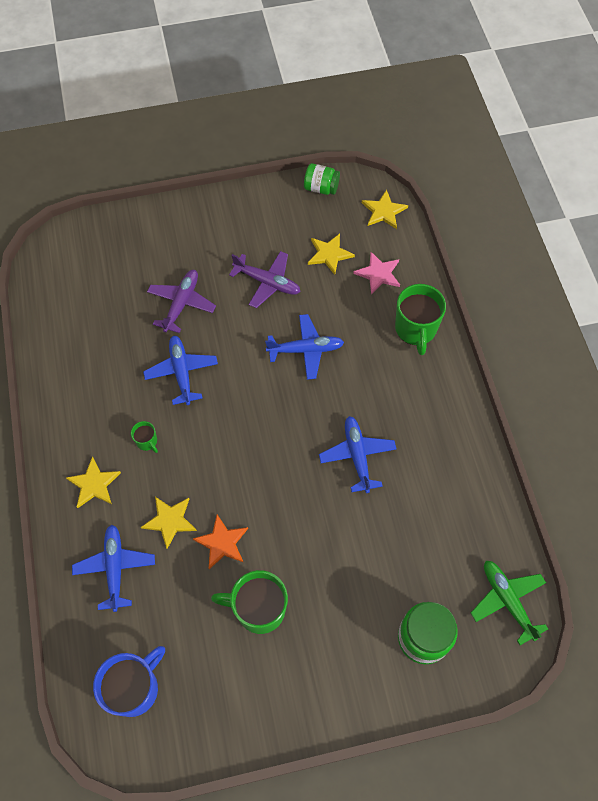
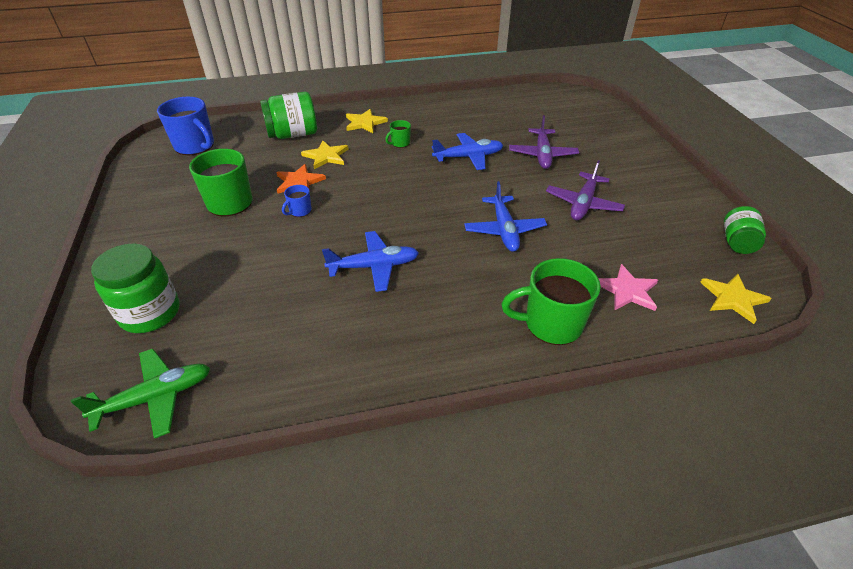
camera: 90 degrees right, 20 degrees down
(115, 568) = (293, 134): blue plane -> green jar
(181, 303) = (542, 155): purple plane -> purple plane turned 75 degrees clockwise
(275, 533) = (300, 211): none -> blue mug
(329, 254) = (640, 248): yellow star -> none

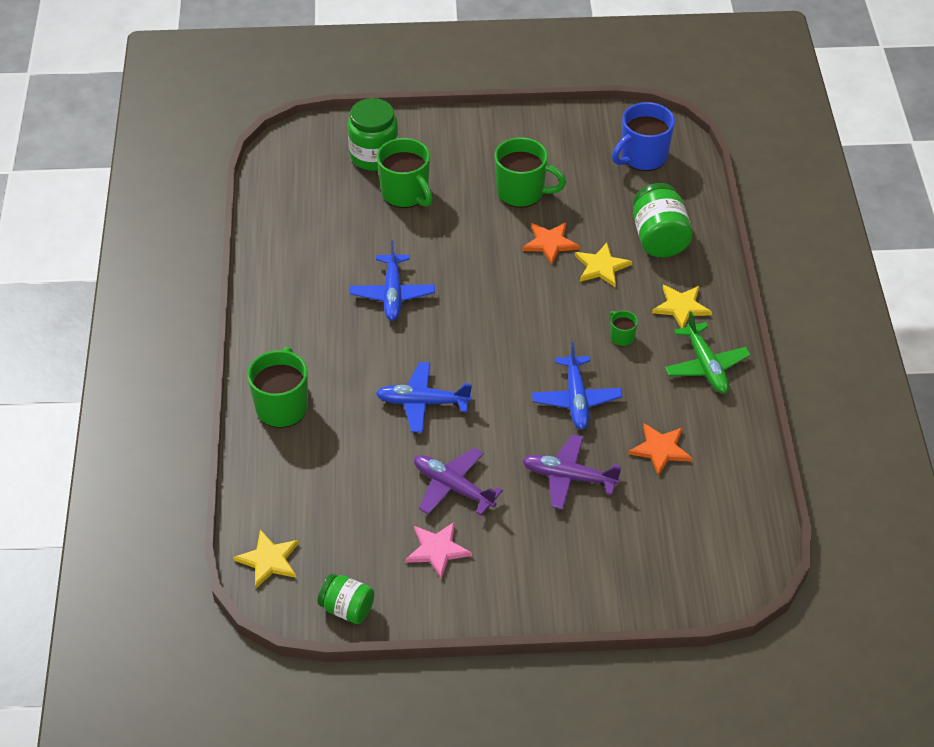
camera: 100 degrees right, 5 degrees up
(156, 397) = (286, 169): green plane -> green plane (706, 366)
(222, 277) = (405, 194): none -> green mug
(300, 211) = (494, 243): blue mug -> none
(499, 124) = (660, 449): none -> orange star
(627, 290) = (305, 477): pink star -> pink star (437, 550)

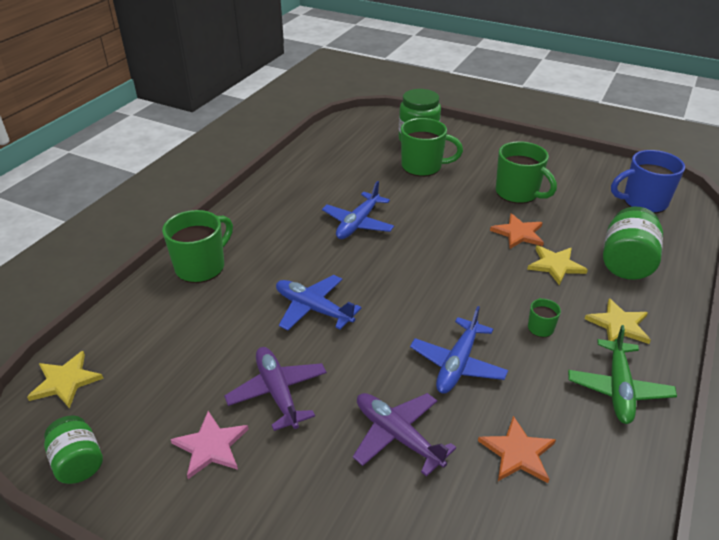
camera: 30 degrees right, 10 degrees down
(405, 194) = (423, 167): green mug -> green mug turned 75 degrees counterclockwise

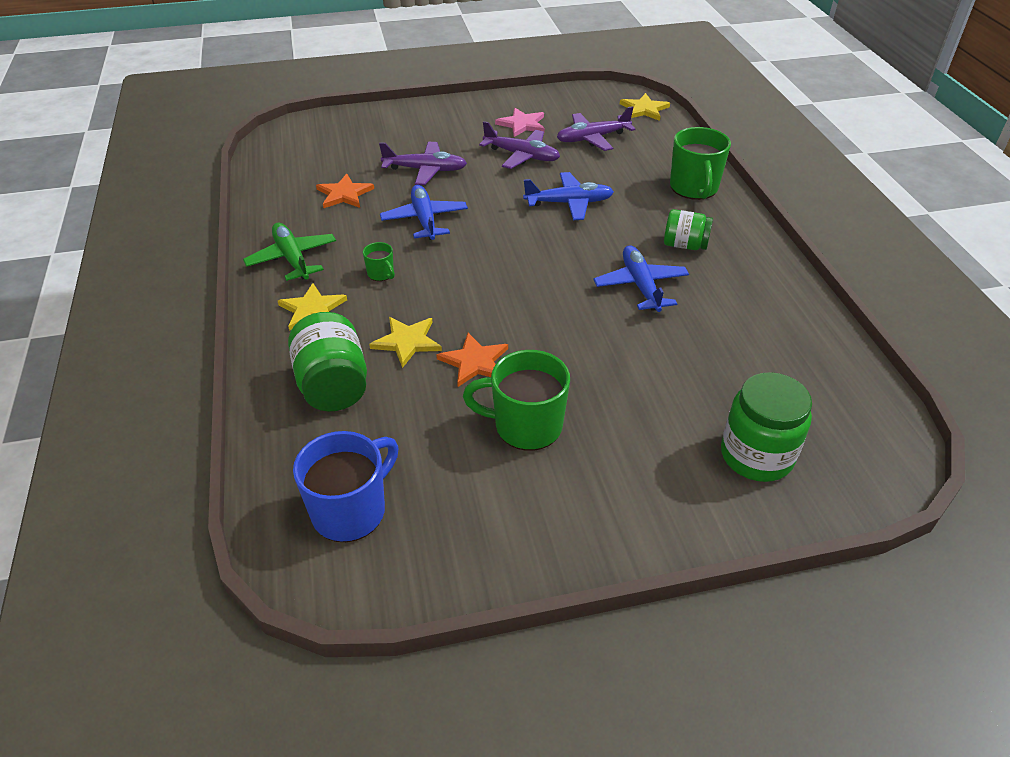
camera: 140 degrees right, 5 degrees up
(78, 462) = (575, 95): green jar -> green jar (685, 245)
(180, 372) = (592, 138): none -> purple plane
(423, 167) = (683, 403): green mug -> none

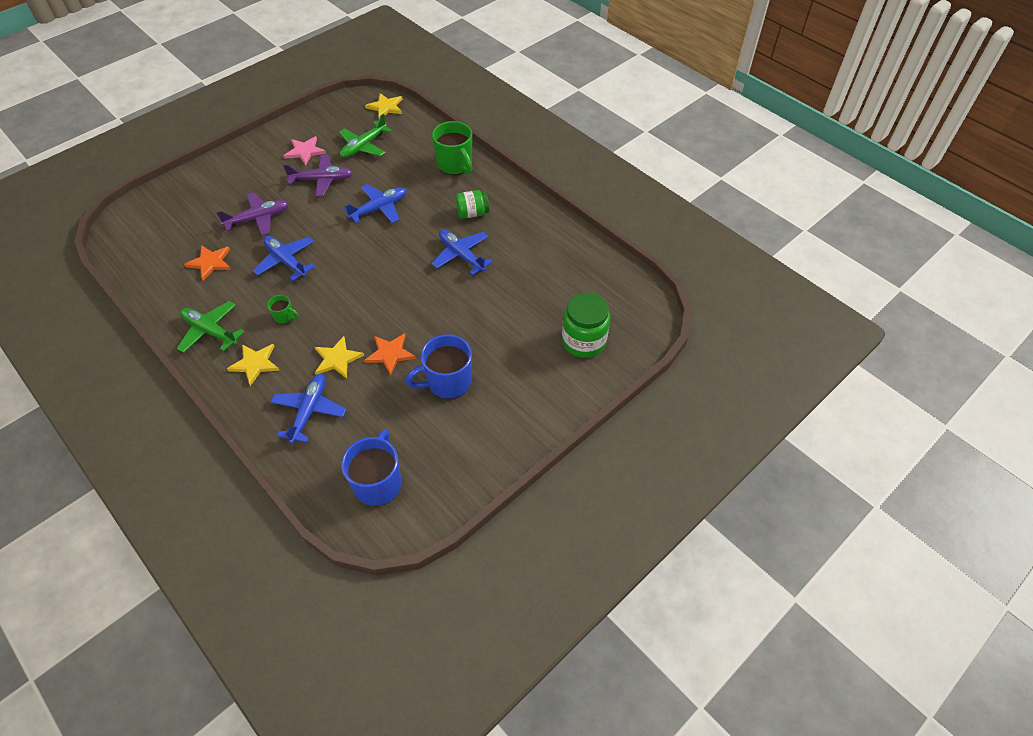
camera: 30 degrees left, 10 degrees up
(333, 385) = (309, 411): green jar -> blue plane
(526, 426) = (447, 382): green mug -> blue mug
(592, 138) = (363, 146): purple plane -> green plane

